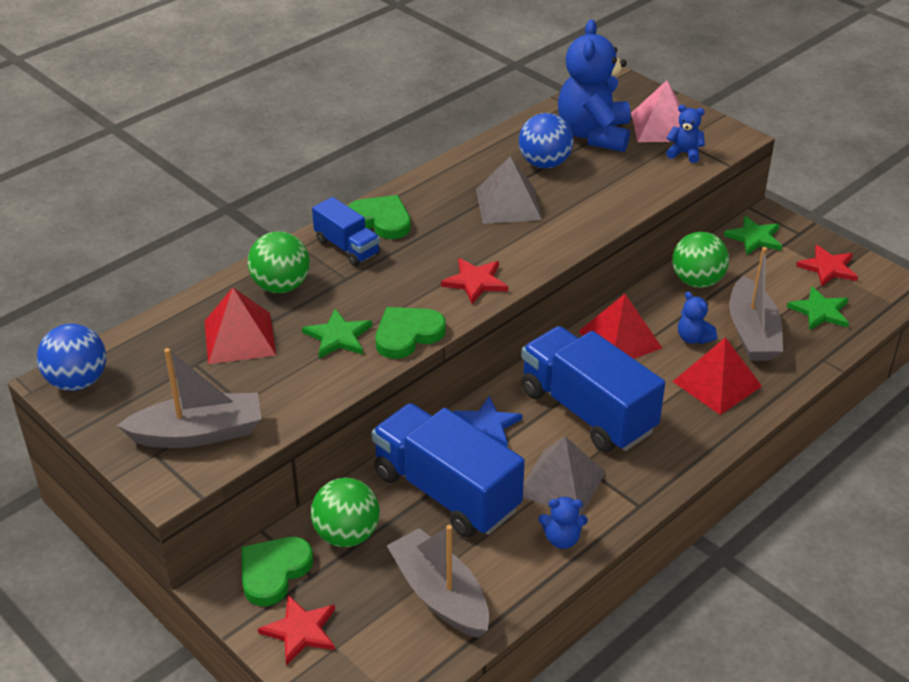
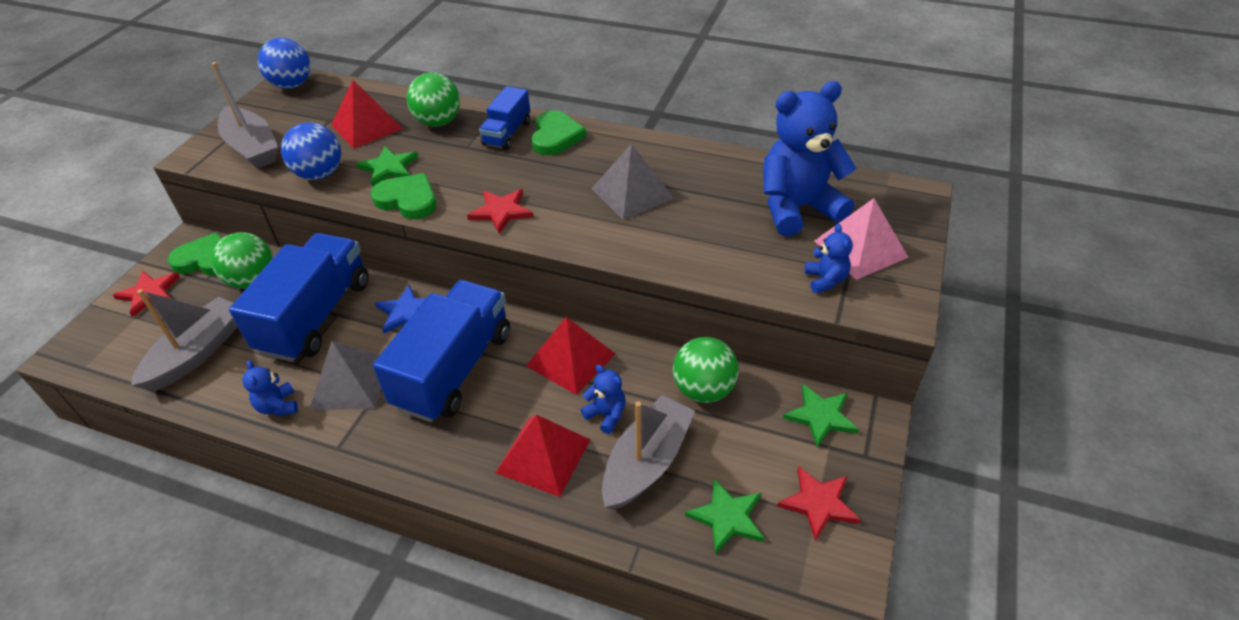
camera: 65 degrees right, 5 degrees up
(544, 163) = (717, 193): blue ball -> blue ball (319, 174)
(693, 338) = (606, 415): blue teddy bear -> blue teddy bear turned 105 degrees clockwise
(752, 332) = (646, 462): grey boat -> grey boat turned 150 degrees clockwise

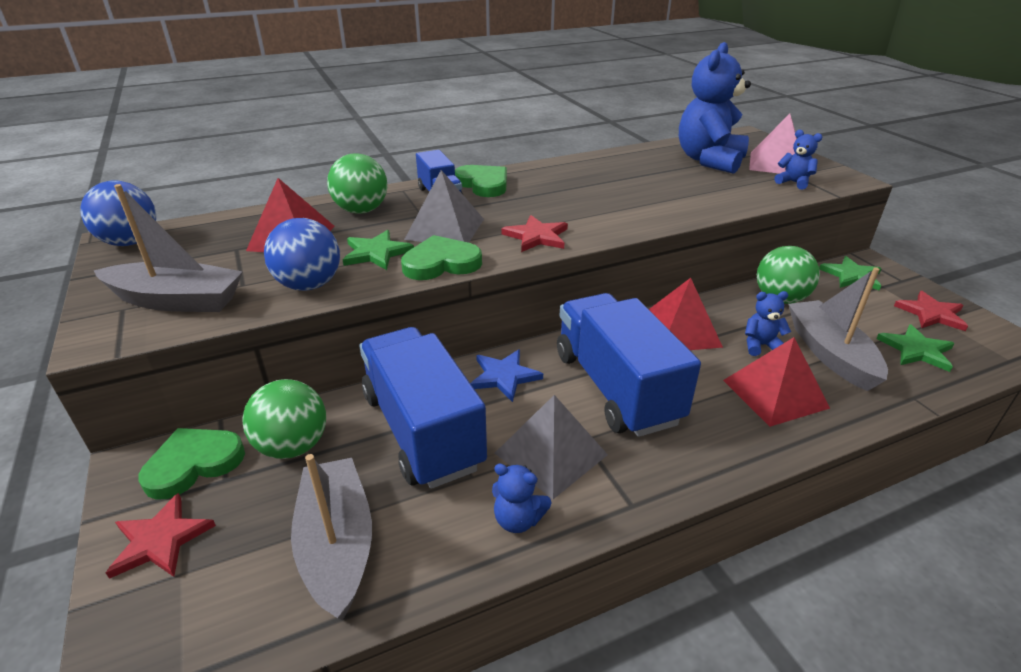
camera: 45 degrees left, 10 degrees down
(632, 193) = (604, 190): grey pyramid -> grey pyramid (445, 229)

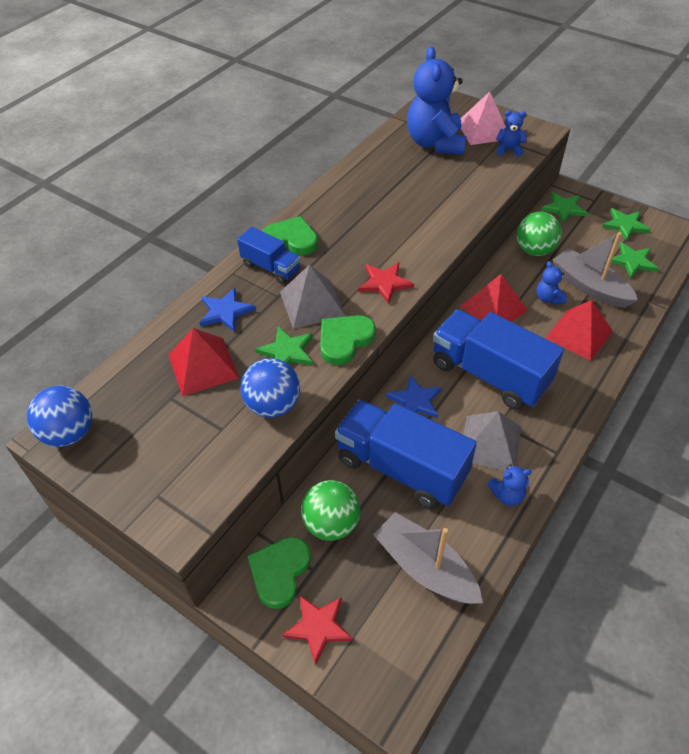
camera: 30 degrees left, 15 degrees up
(177, 300) = (191, 467): grey boat -> none
(361, 210) = (225, 311): green ball -> blue star
(760, 345) = (548, 298): blue teddy bear -> blue teddy bear turned 75 degrees counterclockwise
(931, 313) = (625, 225): red star -> green star

